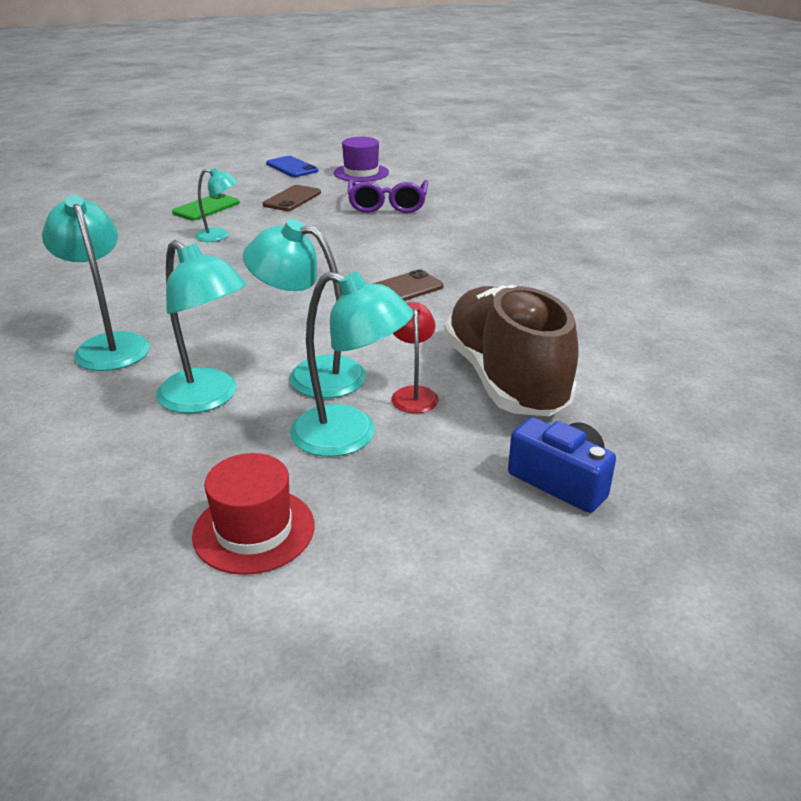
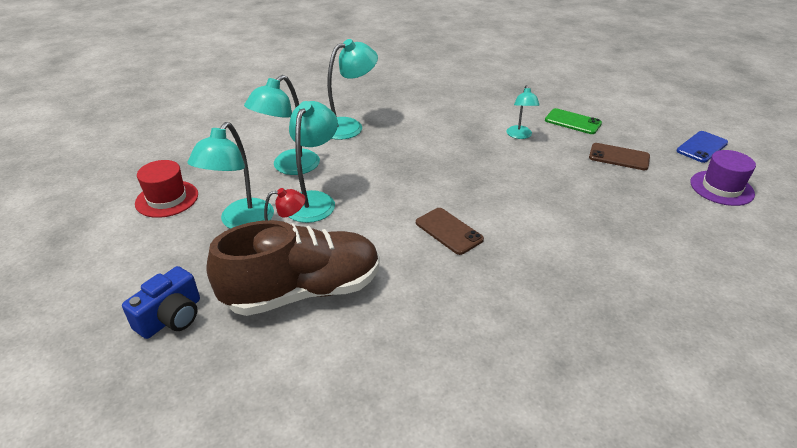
camera: 85 degrees right, 5 degrees up
(387, 204) = (640, 211): purple glasses -> none

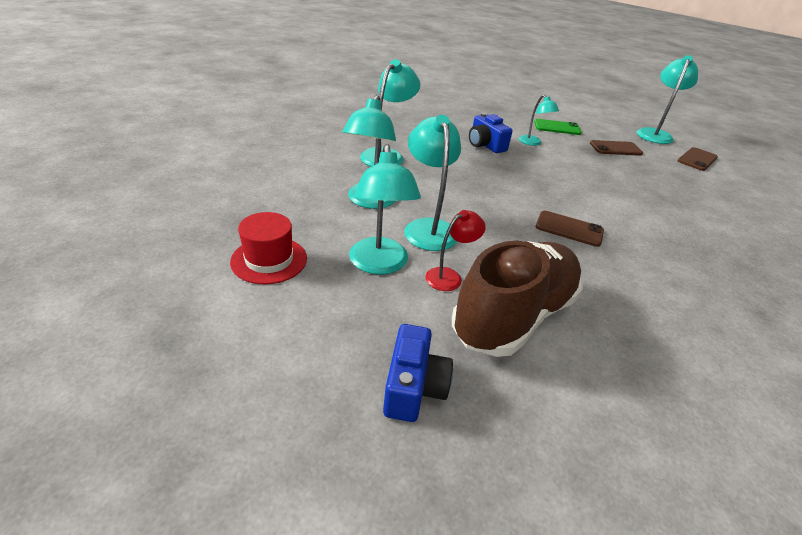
camera: 30 degrees left, 0 degrees up
(462, 130) = (485, 145): none -> blue camera
(702, 147) = (654, 134): blue phone -> turquoise lamp
(721, 188) = (697, 159): purple hat -> brown phone

